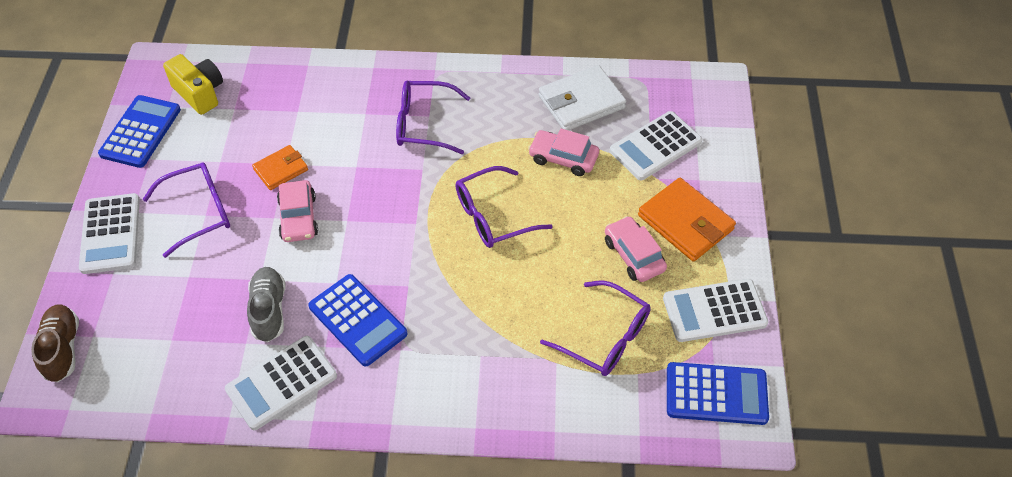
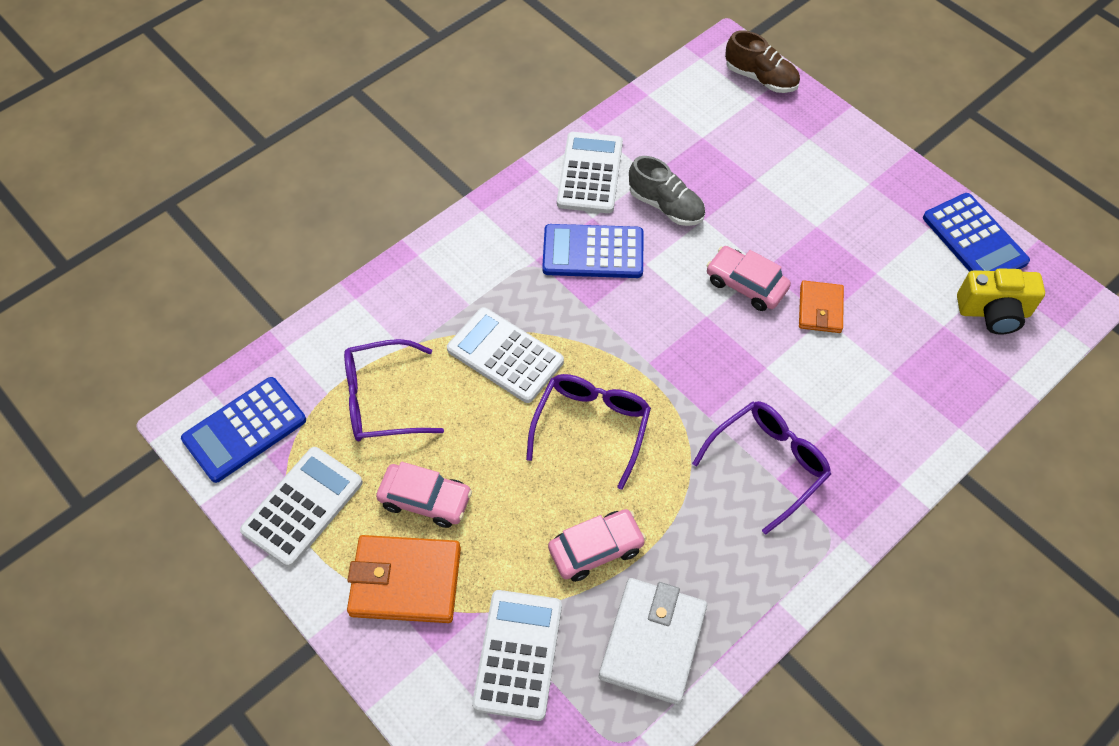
camera: 135 degrees right, 5 degrees up
(111, 234) = (856, 158): white calculator -> white calculator (505, 355)
(199, 212) = (824, 224): purple glasses -> none

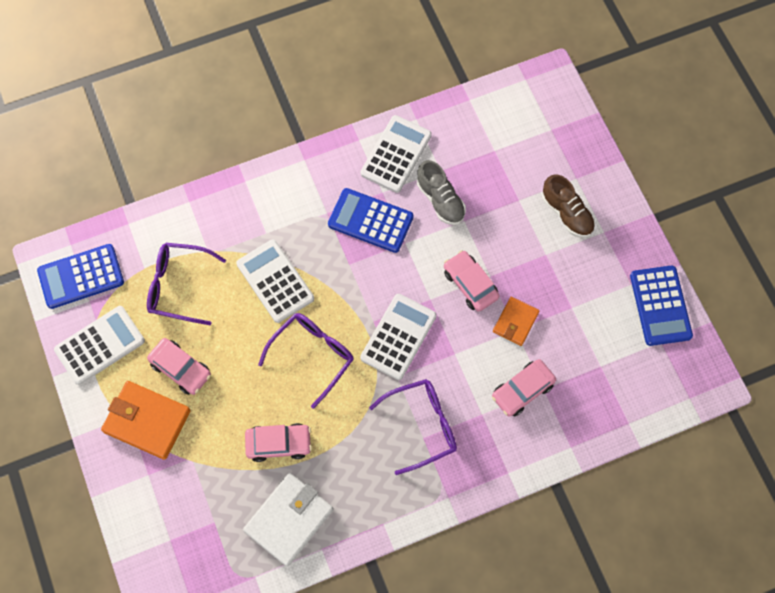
camera: 20 degrees right, 10 degrees up
(518, 654) = (199, 496): white calculator -> white calculator (398, 337)
(760, 78) = (564, 113): brown shoe -> brown shoe (567, 213)
(868, 382) = (522, 390): none -> pink car
(993, 312) = (643, 368): yellow camera -> none

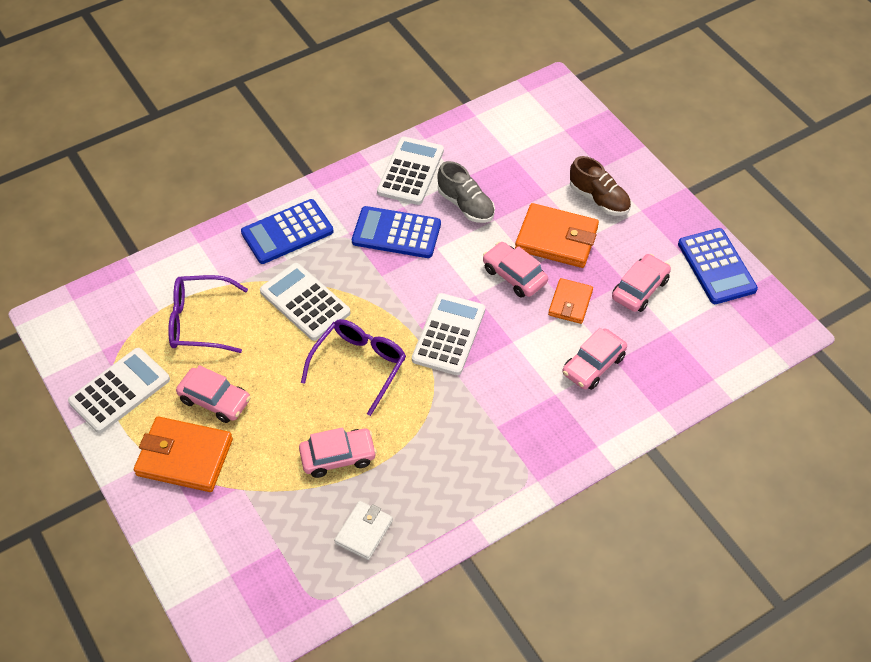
camera: 10 degrees left, 15 degrees down
(81, 277) = (89, 328): blue calculator -> blue calculator (287, 232)
(289, 520) = (364, 531): white wallet -> white wallet, size x0.60
(422, 425) = (493, 415): purple glasses -> none
(517, 251) = (556, 239): none -> orange wallet
(583, 318) = (640, 289): none -> pink car

